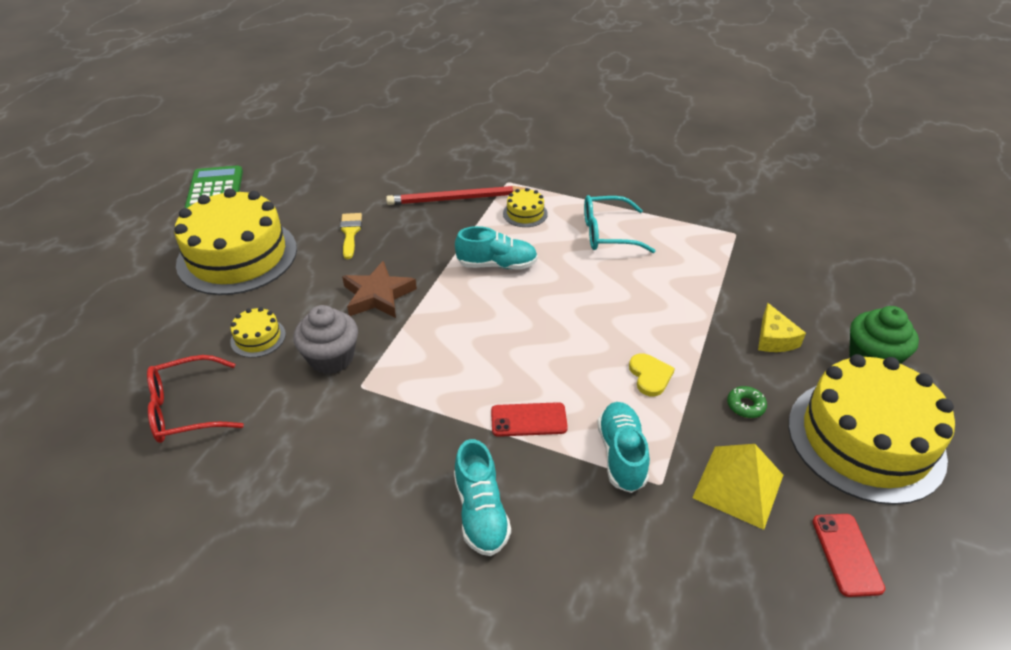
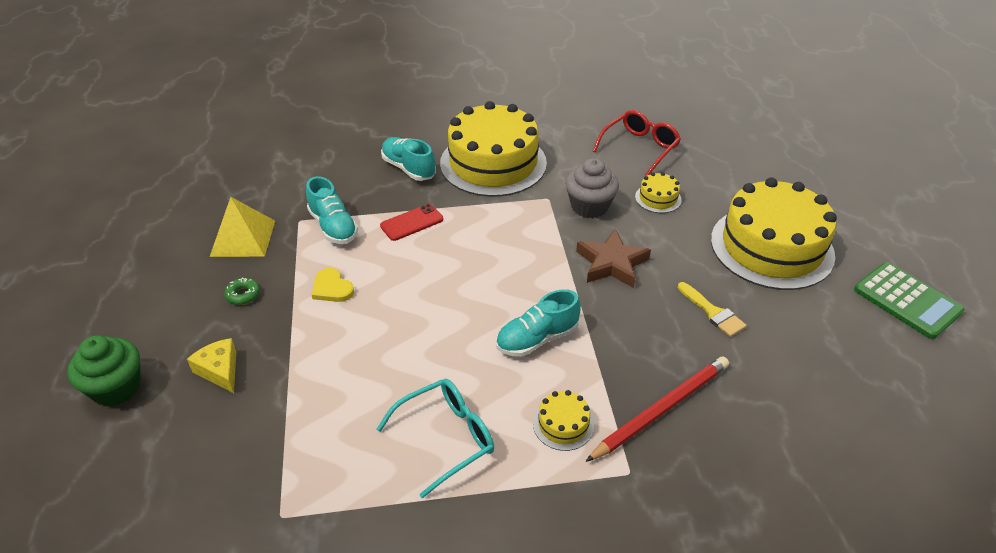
camera: 150 degrees right, 0 degrees up
(847, 554) = (165, 227): red phone -> none
(865, 439) = (138, 305): yellow cake -> yellow cake (493, 163)

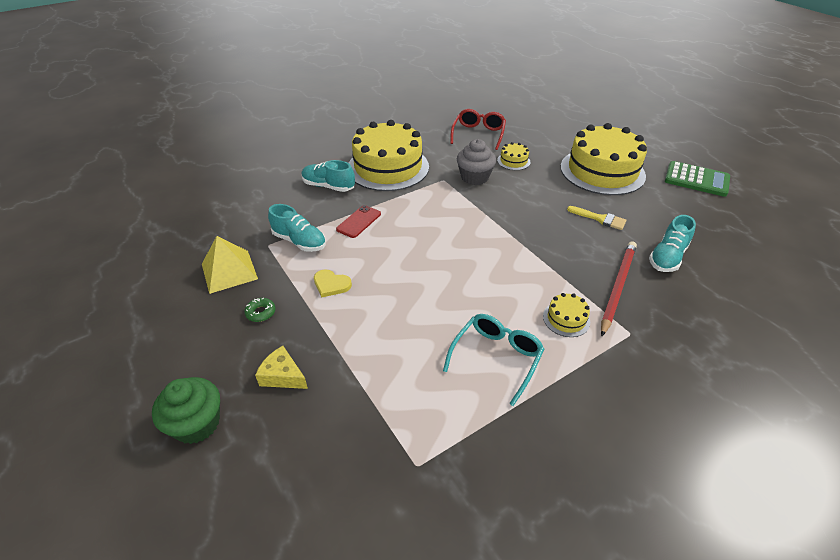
camera: 25 degrees left, 0 degrees up
(537, 339) = (506, 270): turquoise shoe -> turquoise shoe (667, 257)
(611, 263) = (516, 208): brown star -> none

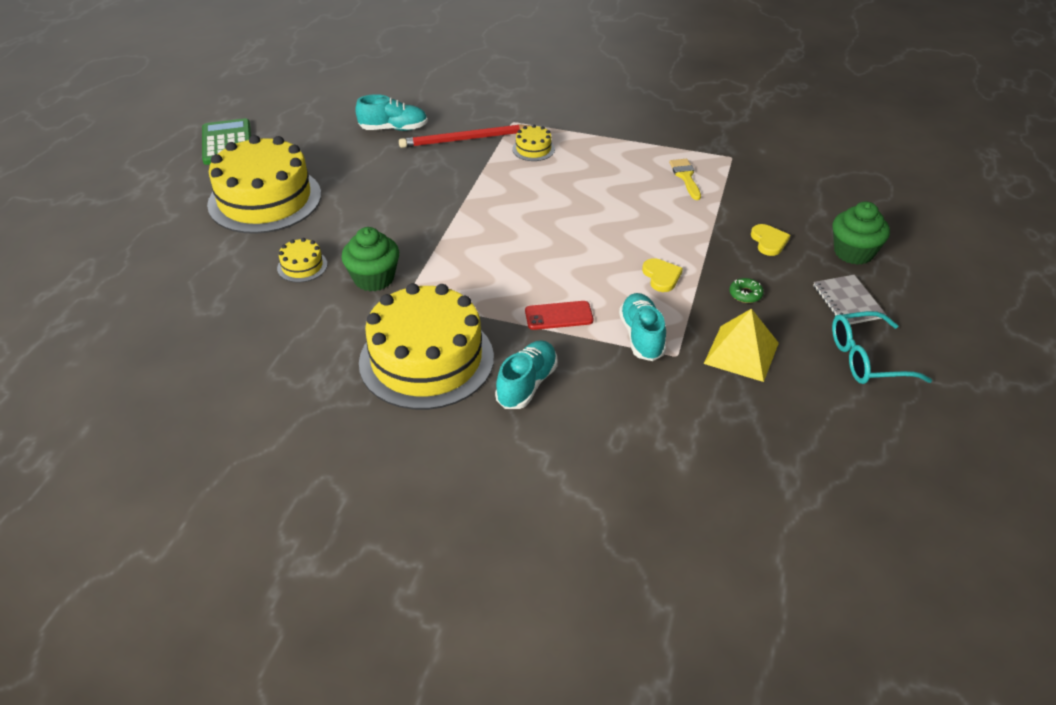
camera: 130 degrees left, 0 degrees up
(175, 362) = (847, 302): none -> grey notebook
(282, 376) = (769, 241): yellow cheese -> yellow heart
(328, 186) = (527, 384): turquoise shoe -> turquoise shoe turned 135 degrees counterclockwise
(474, 177) = (374, 278): grey cupcake -> green cupcake
(478, 134) = (251, 326): red glasses -> none
(496, 357) = (613, 162): turquoise glasses -> turquoise glasses (866, 359)
(600, 219) = (369, 174): yellow brush -> yellow brush (685, 177)

